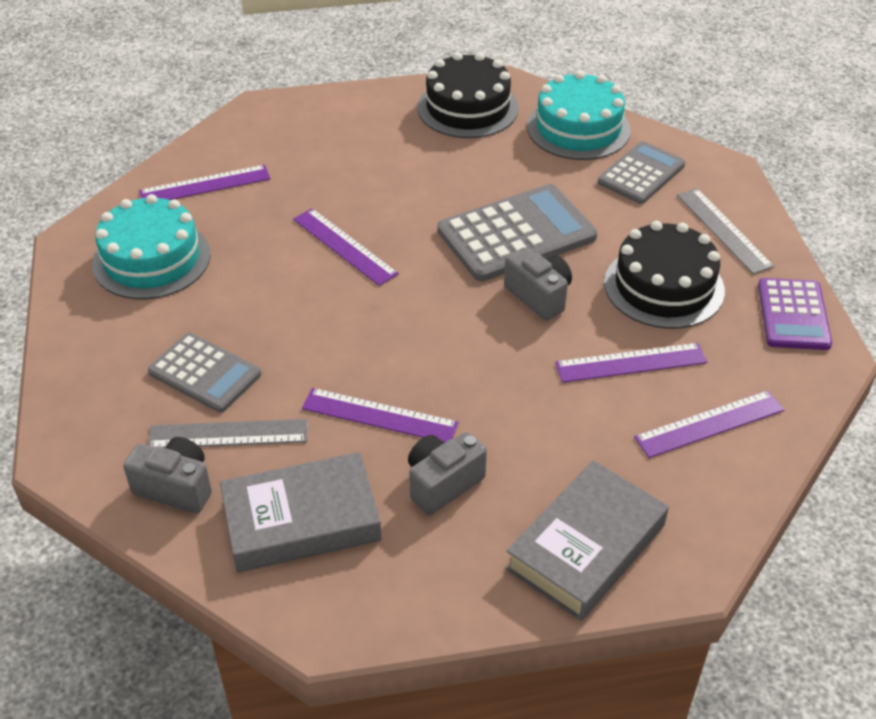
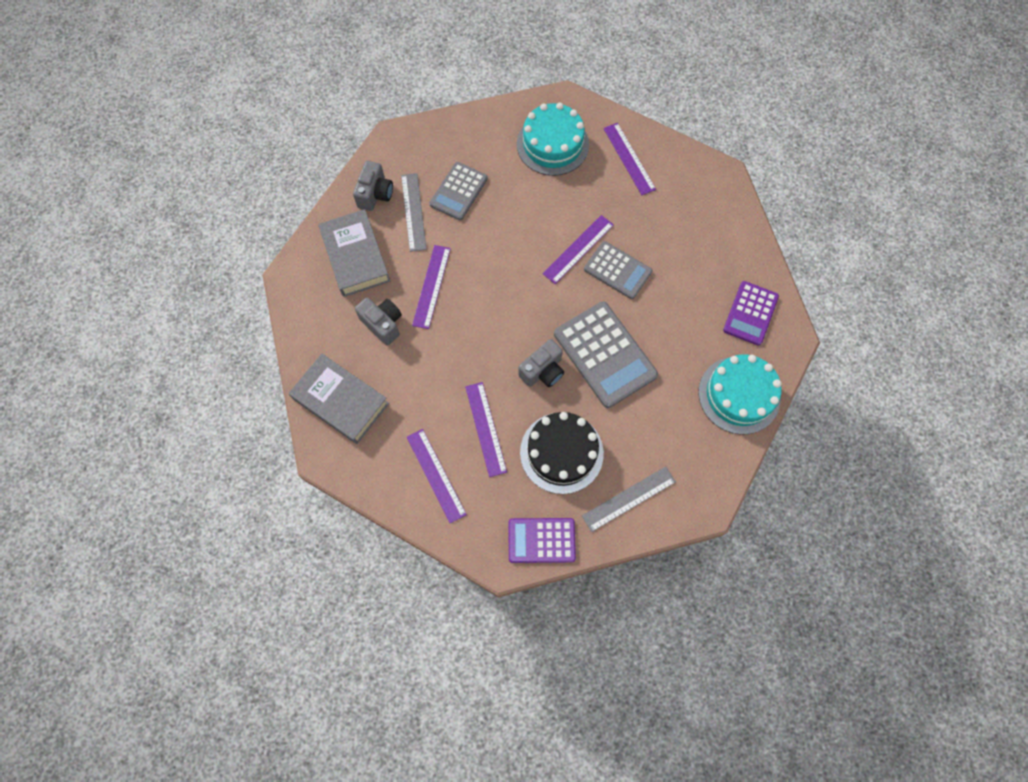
camera: 85 degrees right, 25 degrees up
(467, 108) = (750, 313): black cake -> purple calculator
(641, 173) = (688, 441): grey calculator -> grey calculator (617, 270)

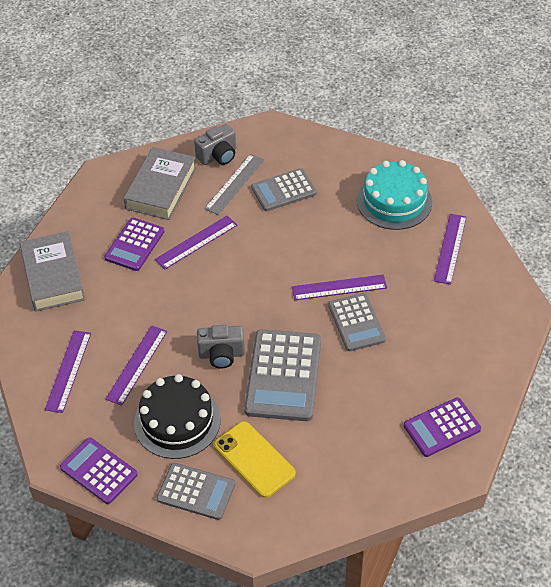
camera: 40 degrees right, 20 degrees down
(383, 324) = (135, 245): grey camera -> purple calculator
(629, 499) = (196, 491): grey ruler -> grey calculator
(646, 439) = (254, 459): none -> yellow phone
(739, 395) = (368, 481): turquoise cake -> none

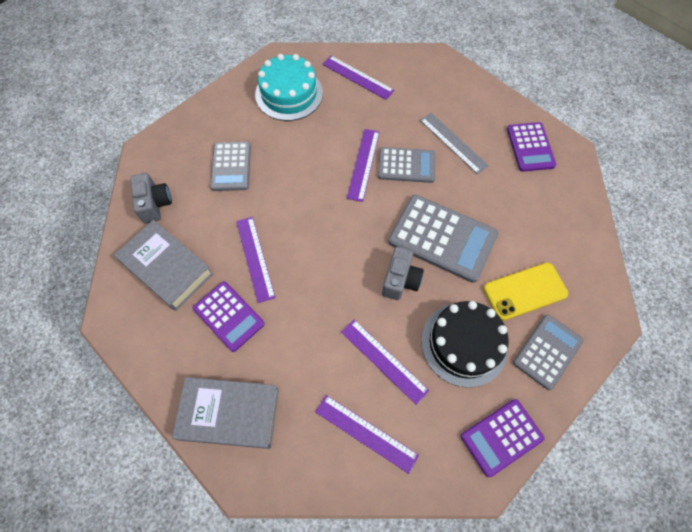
camera: 70 degrees left, 15 degrees up
(234, 184) = (200, 202): grey ruler -> grey ruler (453, 142)

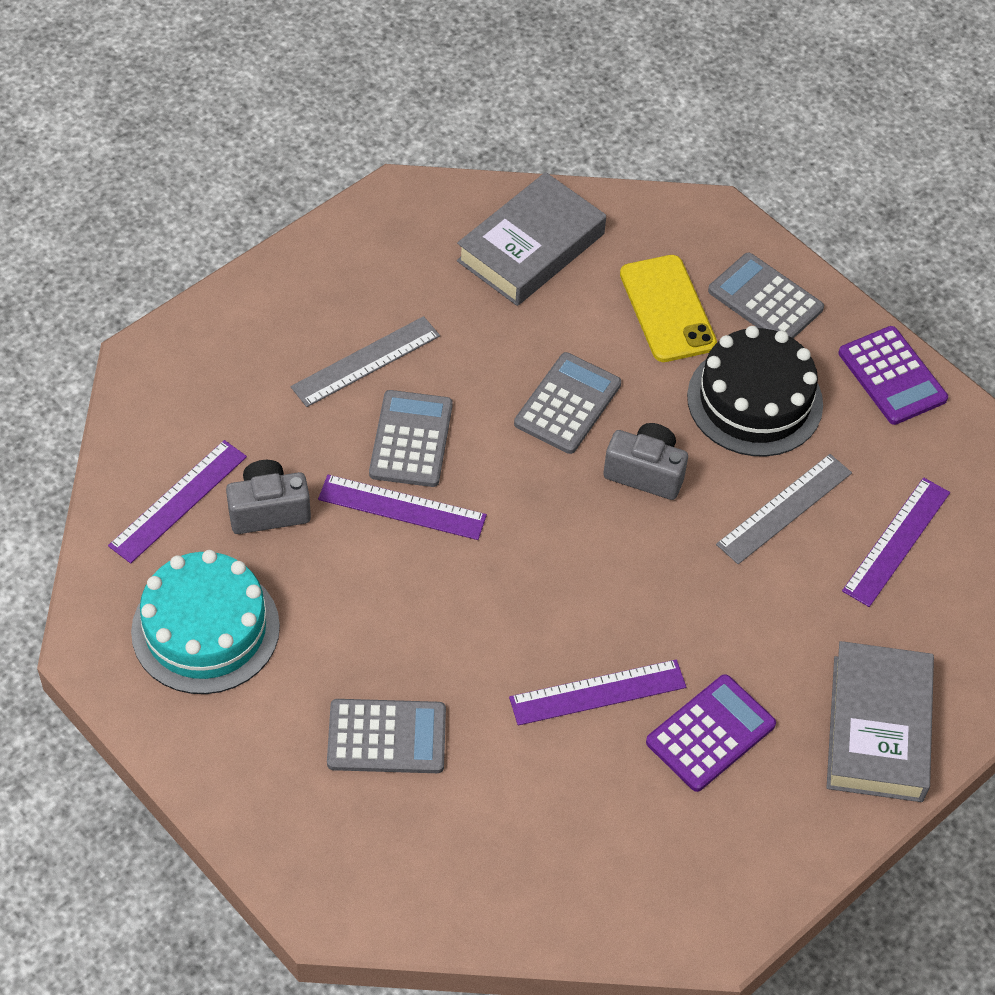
camera: 90 degrees left, 10 degrees down
(155, 204) = (468, 876): grey camera -> grey camera (268, 510)
(167, 268) = (614, 843): grey book -> grey book (531, 247)
(384, 360) = (784, 508): purple ruler -> grey ruler
(442, 238) = (567, 404): grey calculator -> grey calculator, size x0.63
(530, 147) = (388, 251): purple calculator -> none

